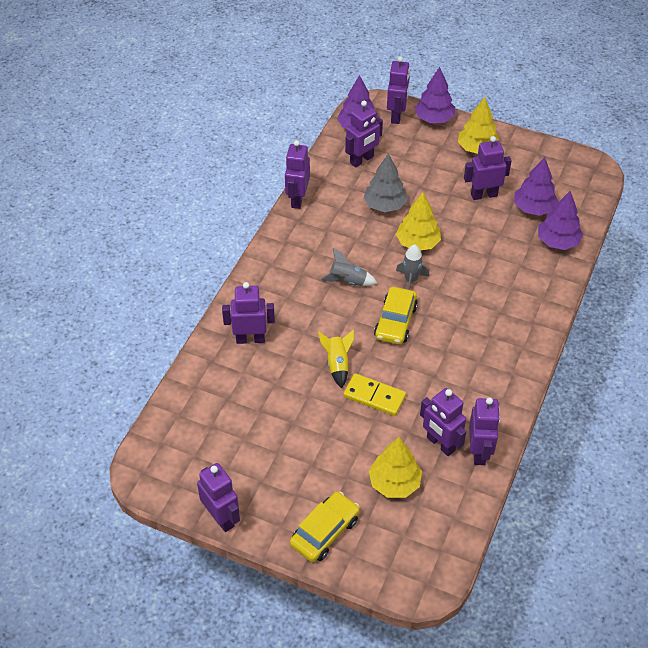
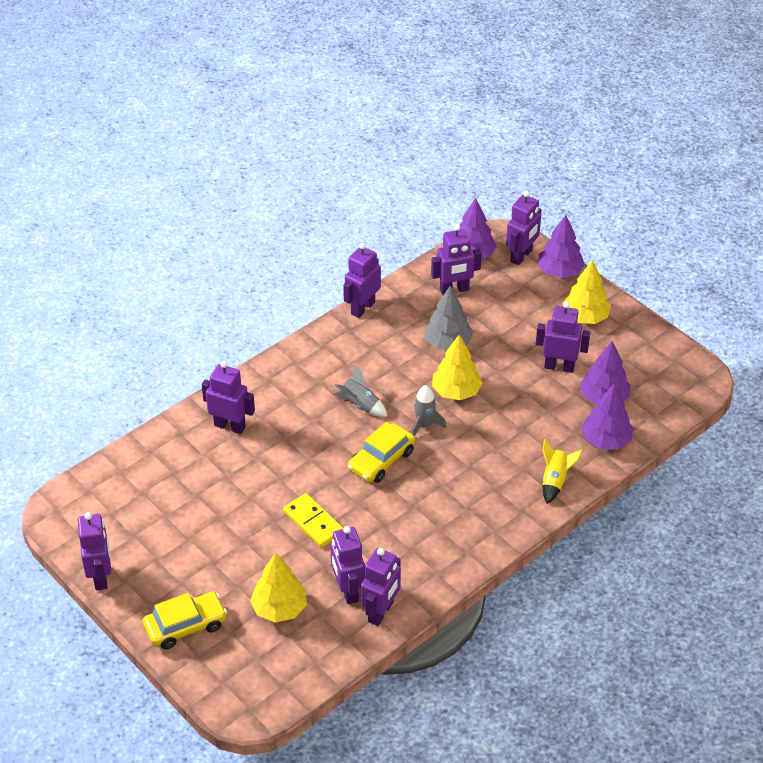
camera: 25 degrees right, 5 degrees down
(337, 364) = (297, 479): yellow rocket -> yellow rocket (555, 481)

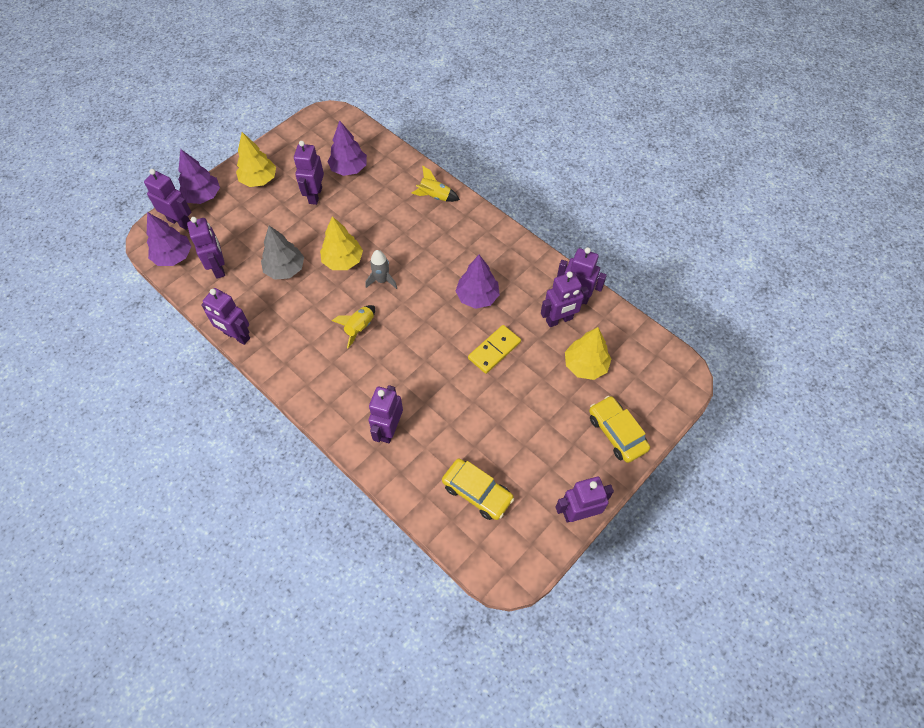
camera: 95 degrees left, 15 degrees up
(360, 405) = (359, 328): grey rocket -> yellow rocket
(381, 460) = (422, 307): yellow car -> yellow car (477, 492)
(606, 440) = (392, 168): purple tree -> purple tree (477, 297)

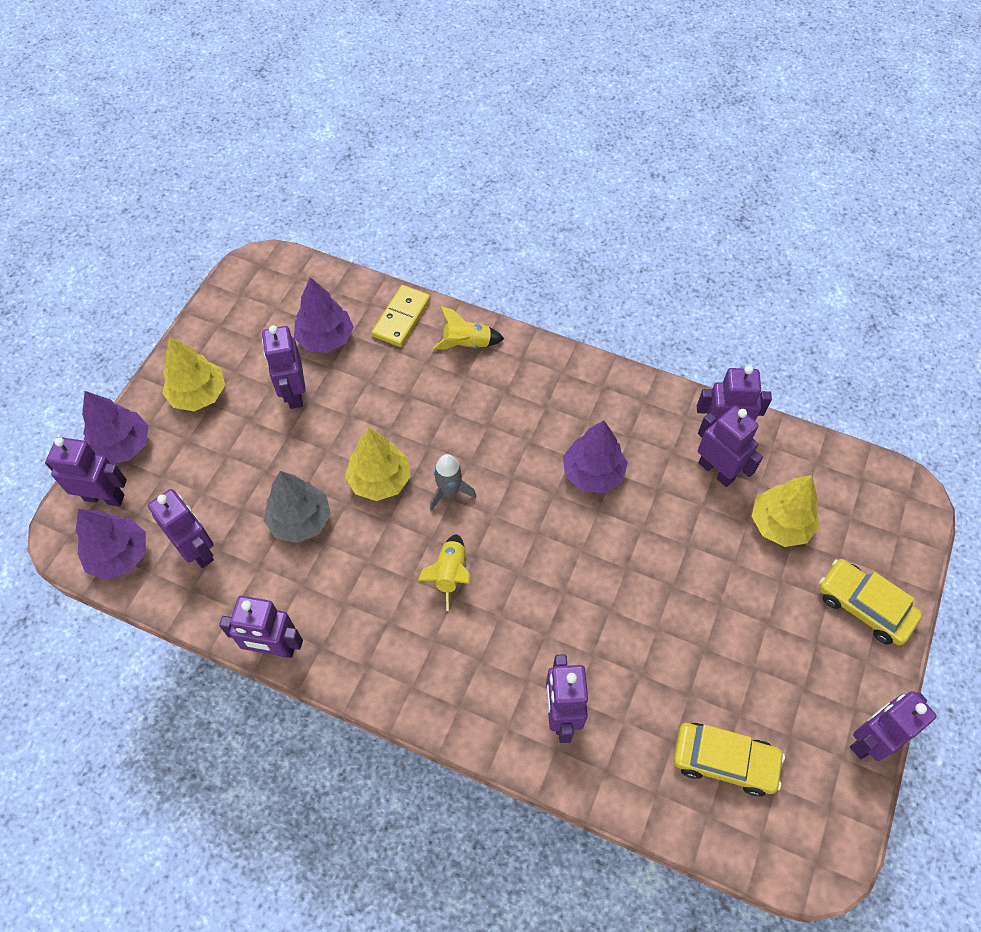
camera: 20 degrees left, 0 degrees up
(494, 350) = (651, 544): yellow domino -> yellow domino (401, 318)
(559, 320) = (716, 471): purple robot -> purple robot turned 90 degrees counterclockwise

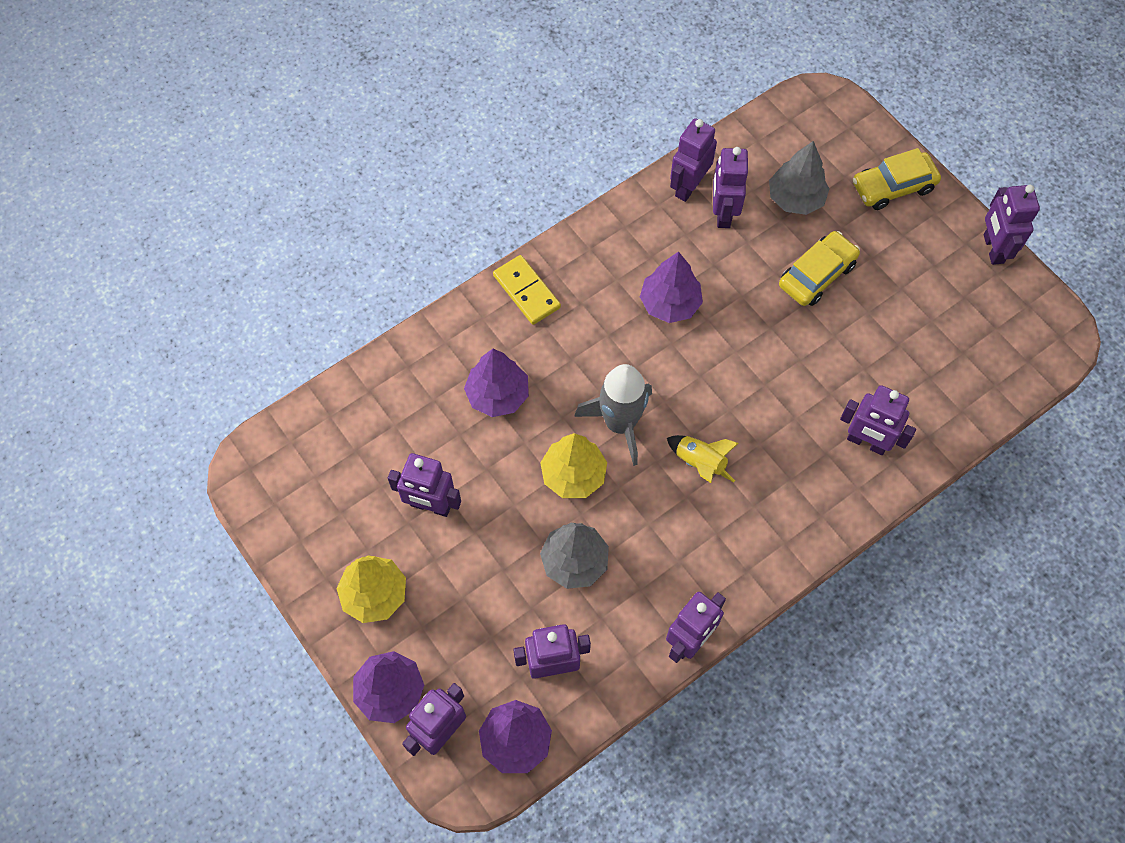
camera: 60 degrees left, 5 degrees up
(326, 338) = (385, 448): purple tree -> purple tree (498, 395)
(401, 318) = (405, 371): yellow domino -> yellow domino (526, 291)
(449, 491) = (620, 423): grey rocket -> grey rocket, size x1.71
(467, 344) = (473, 331): yellow rocket -> none
(716, 471) = (723, 213): purple robot -> purple robot turned 75 degrees counterclockwise
(724, 761) = (961, 351): yellow car -> yellow car (817, 275)
(780, 524) = (795, 199): yellow tree -> grey tree

